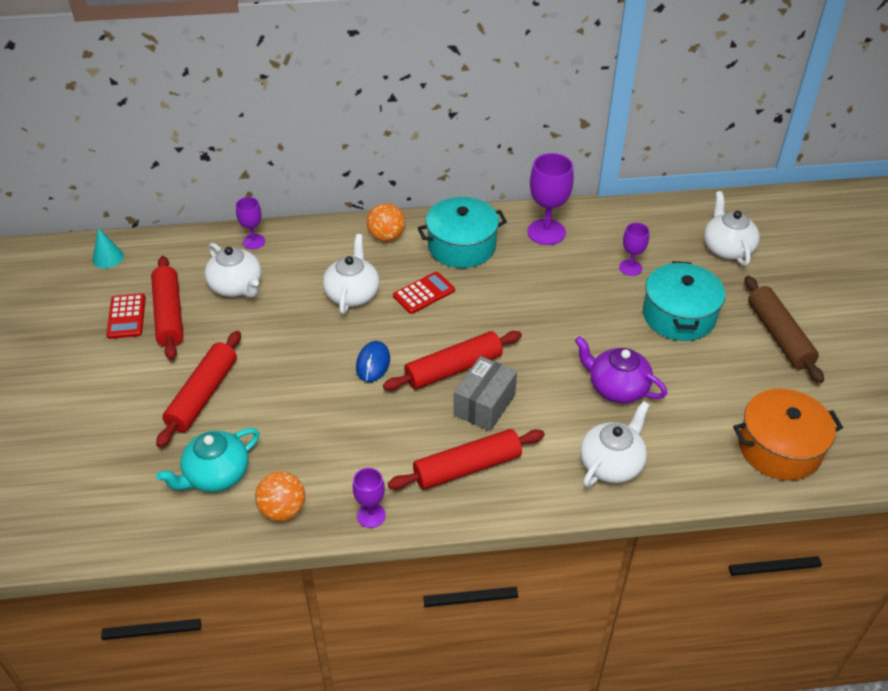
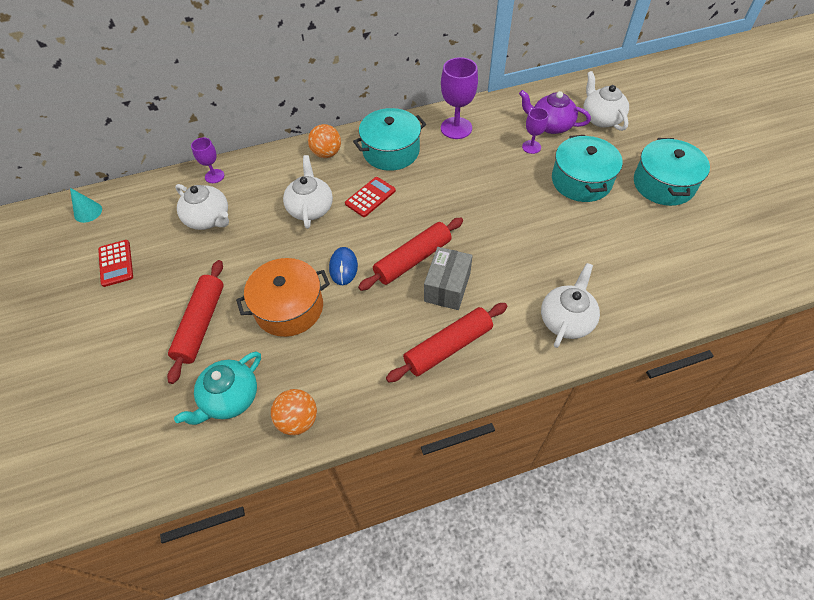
camera: 10 degrees left, 10 degrees up
(169, 314) = (154, 254): red rolling pin -> none
(371, 515) = (377, 409): purple goblet -> none
(617, 387) = (551, 251): purple teapot -> purple teapot (550, 125)
(779, 336) = (663, 184): brown rolling pin -> turquoise pot
(779, 448) = (694, 279): orange pot -> orange pot (289, 308)

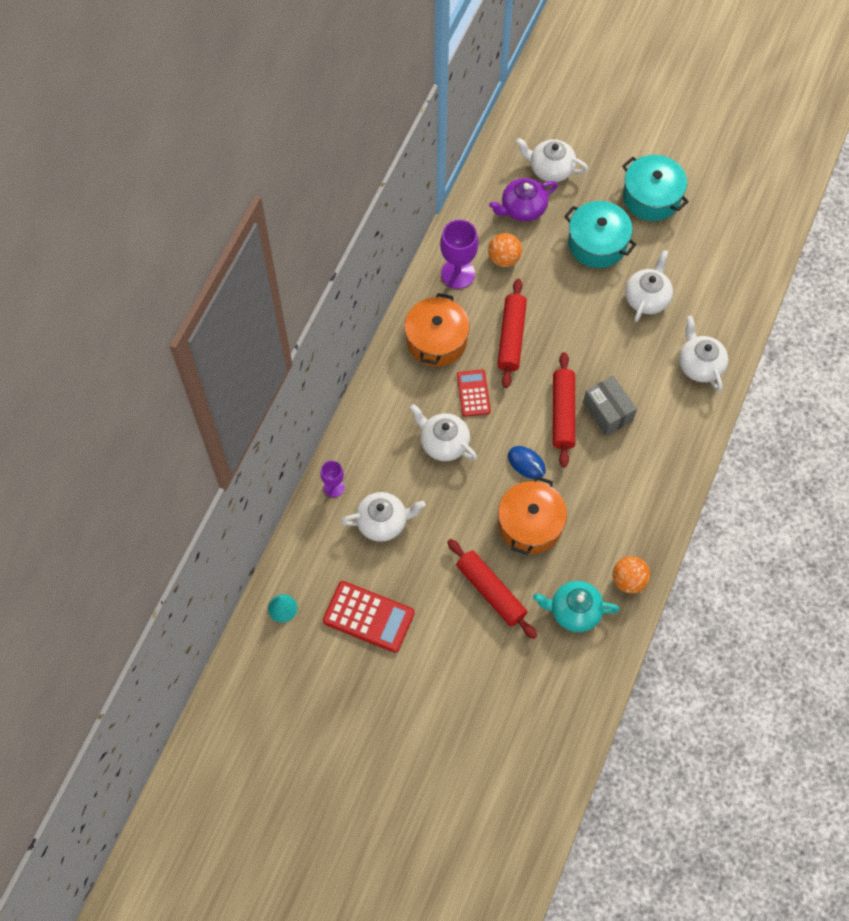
camera: 50 degrees left, 10 degrees up
(116, 263) = (368, 617): red calculator -> red calculator, size x1.58
(230, 398) = (574, 611): turquoise teapot -> turquoise teapot turned 105 degrees clockwise
(326, 153) = (391, 387): orange ball -> orange ball (504, 259)
(391, 151) = (436, 340): turquoise pot -> orange pot
(448, 347) = (655, 451): red rolling pin -> red rolling pin (511, 337)
(531, 147) = (531, 242): purple goblet -> none
(578, 241) = (647, 298): none -> white teapot

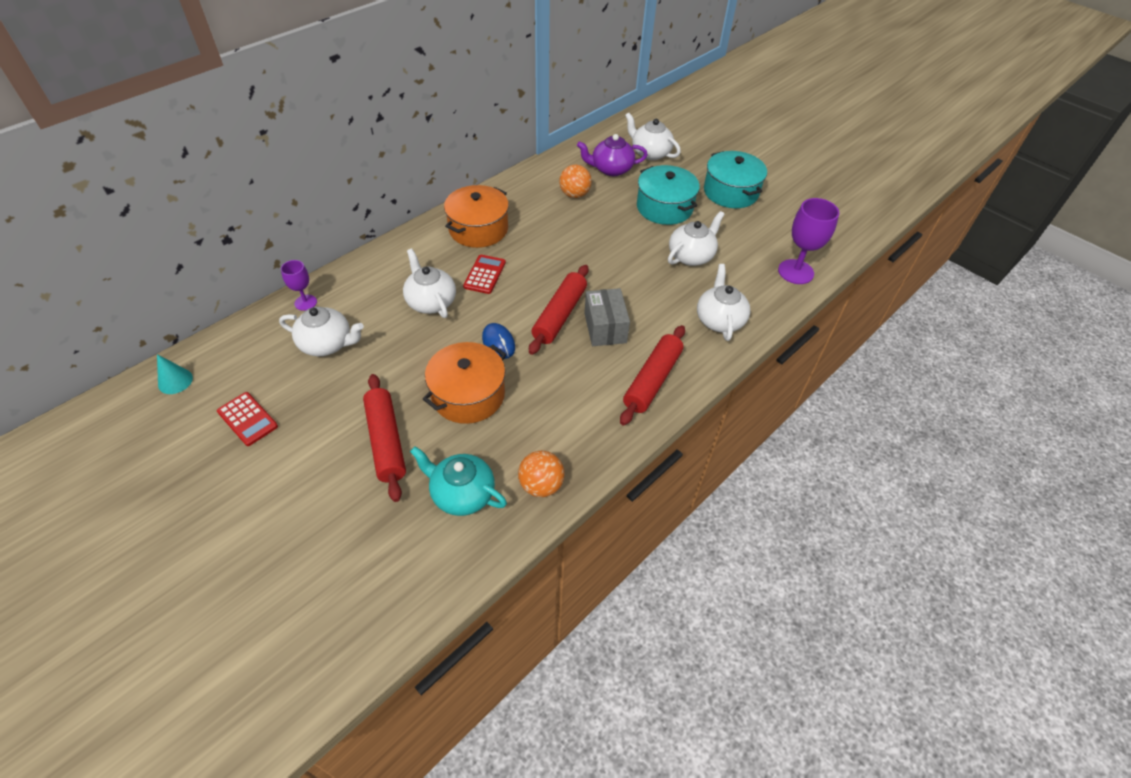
camera: 20 degrees right, 15 degrees down
(368, 617) = (247, 419): red calculator -> red calculator, size x0.63
(458, 274) = (528, 193): purple goblet -> purple goblet (795, 272)
(511, 337) = (546, 246): red rolling pin -> red rolling pin (652, 380)

